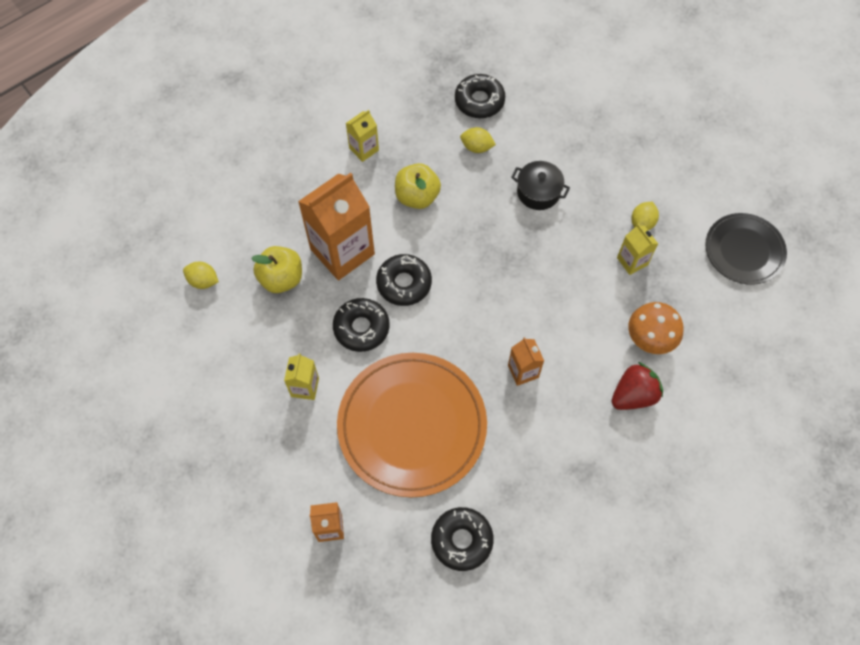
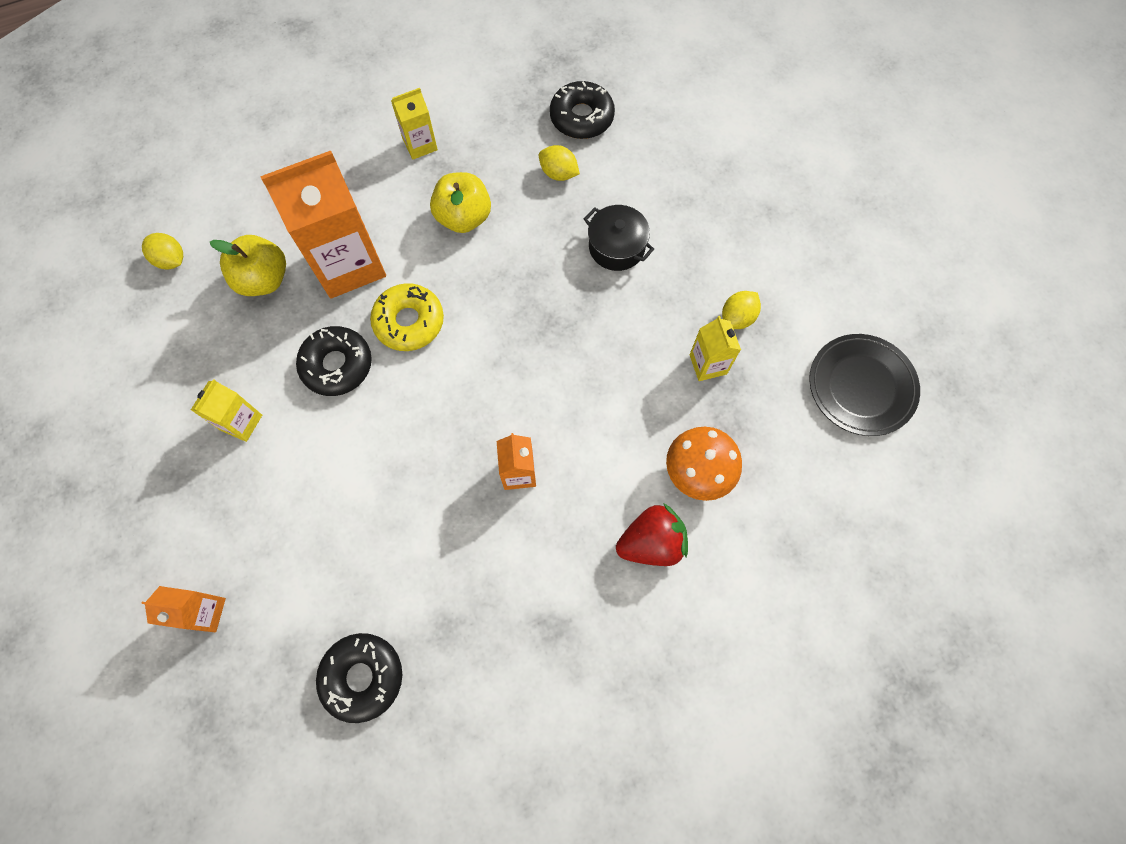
camera: 15 degrees right, 5 degrees up
(404, 283) = (409, 322): black donut -> yellow donut
(412, 426) = (354, 507): orange plate -> none

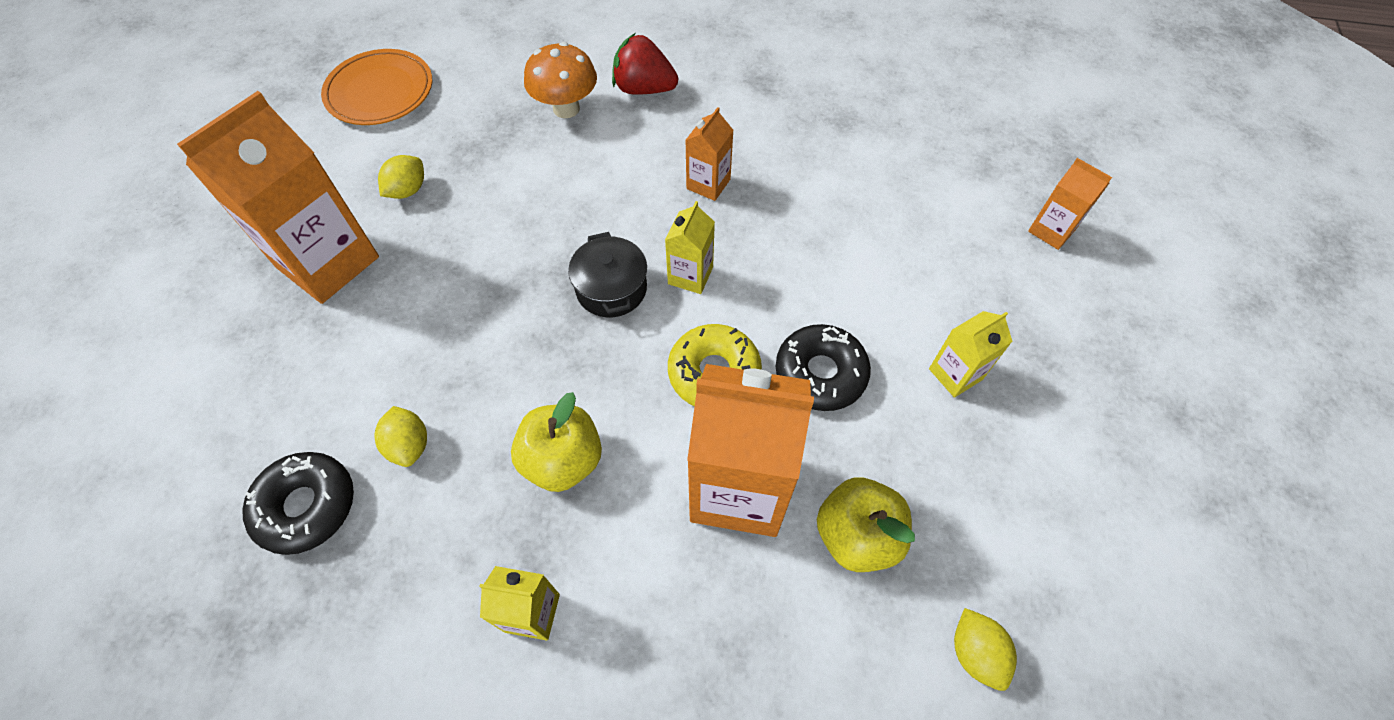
camera: 145 degrees left, 10 degrees down
(362, 677) = (928, 125): black donut -> none
(616, 247) = (439, 318): black pot -> black pot (611, 289)
(708, 364) = (474, 171): yellow carton -> yellow carton (690, 275)
(727, 236) = (328, 262): none -> orange carton
(737, 318) = (408, 190): yellow lemon -> yellow lemon turned 45 degrees counterclockwise
(861, 386) = (380, 92): black plate -> orange plate

